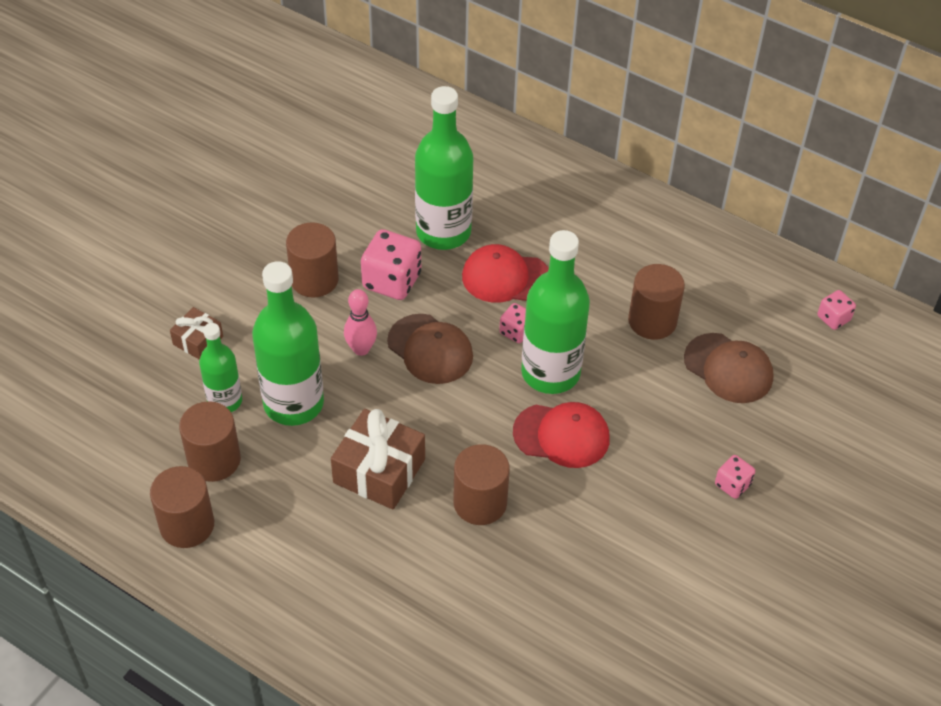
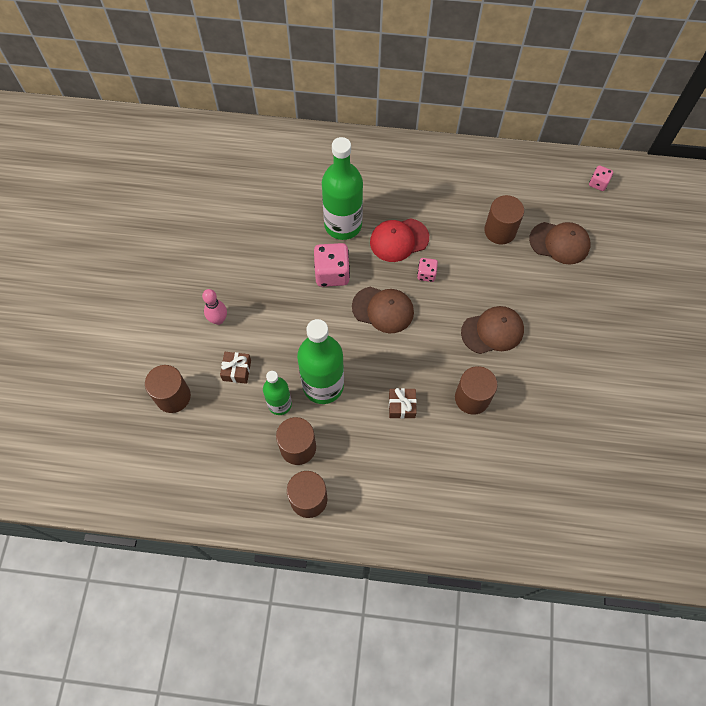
camera: 25 degrees left, 15 degrees up
(314, 279) = (283, 294): brown cylinder -> brown cylinder (173, 396)
(361, 349) = (341, 329): pink bowling pin -> pink bowling pin (218, 319)
(379, 471) = (401, 406): brown gift -> brown gift, size x0.56
(550, 372) = (462, 292): green bottle -> none
(561, 435) = (492, 331): red cap -> brown cap
(732, 484) = (603, 317): pink dice -> none

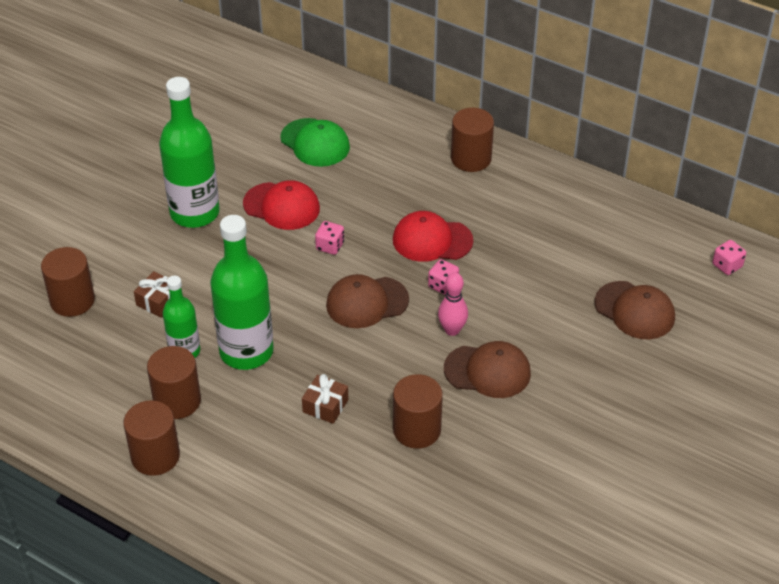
camera: 25 degrees right, 20 degrees down
(218, 319) = (170, 246): pink bowling pin -> pink bowling pin (452, 330)
(272, 189) = (315, 143): none -> green cap
(279, 253) = (281, 206): none -> red cap
(332, 273) = (330, 246): pink dice -> pink dice, size x0.54
(343, 225) = (374, 203): green bottle -> green bottle (195, 213)
(383, 309) = (367, 302): brown cap -> brown cap turned 120 degrees clockwise
(500, 231) = (564, 273): brown cylinder -> brown cylinder (471, 158)

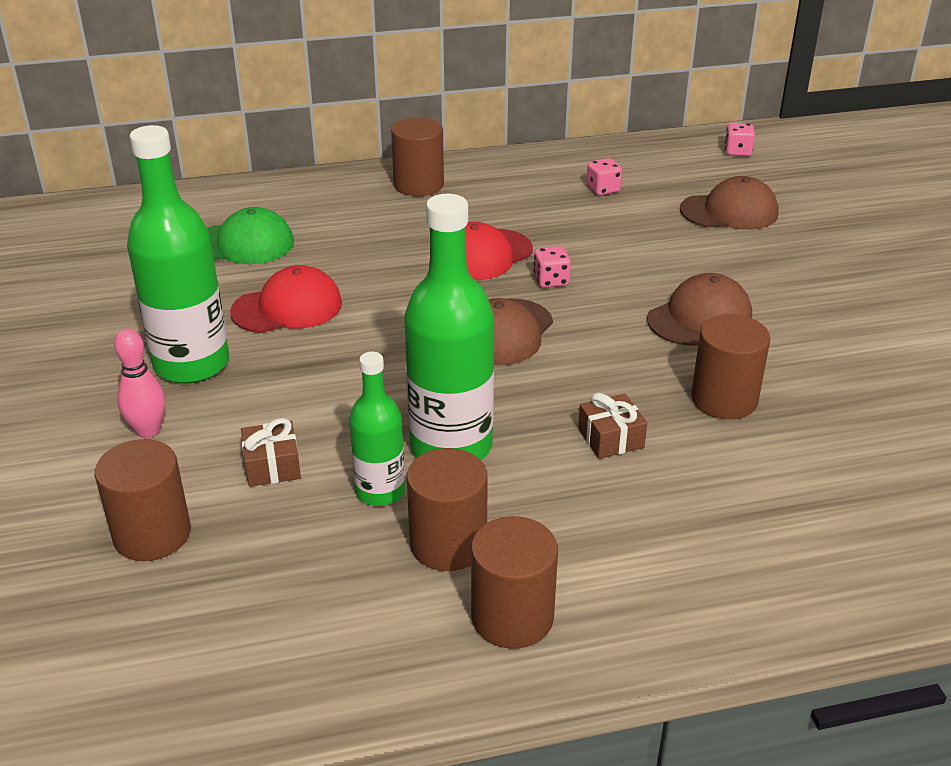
camera: 45 degrees left, 10 degrees down
(330, 246) = (392, 311): pink dice -> pink dice (603, 189)
(452, 330) = (617, 307): pink bowling pin -> pink bowling pin (148, 431)

